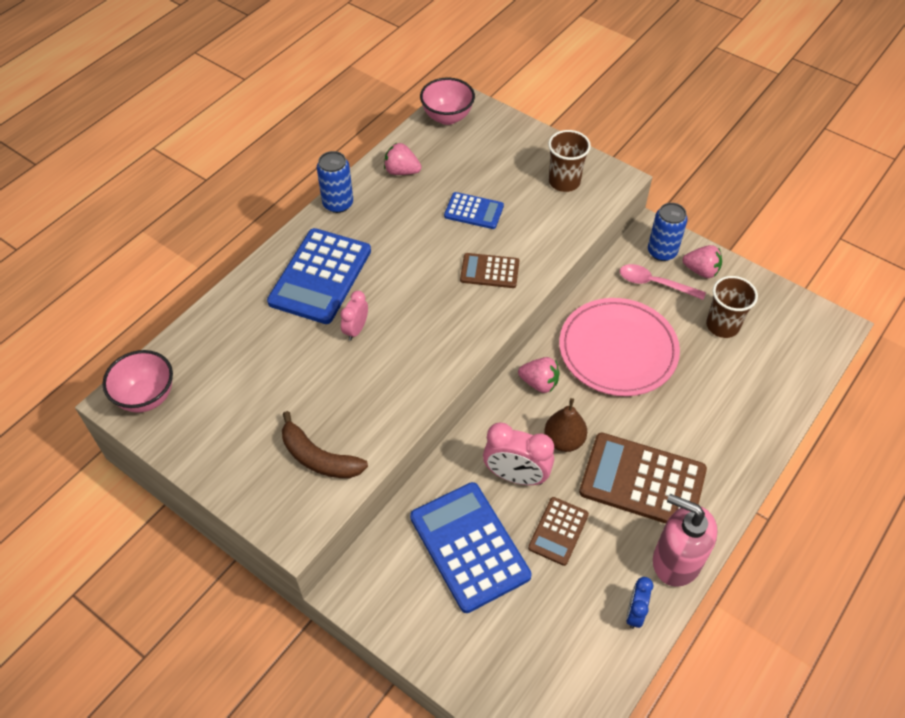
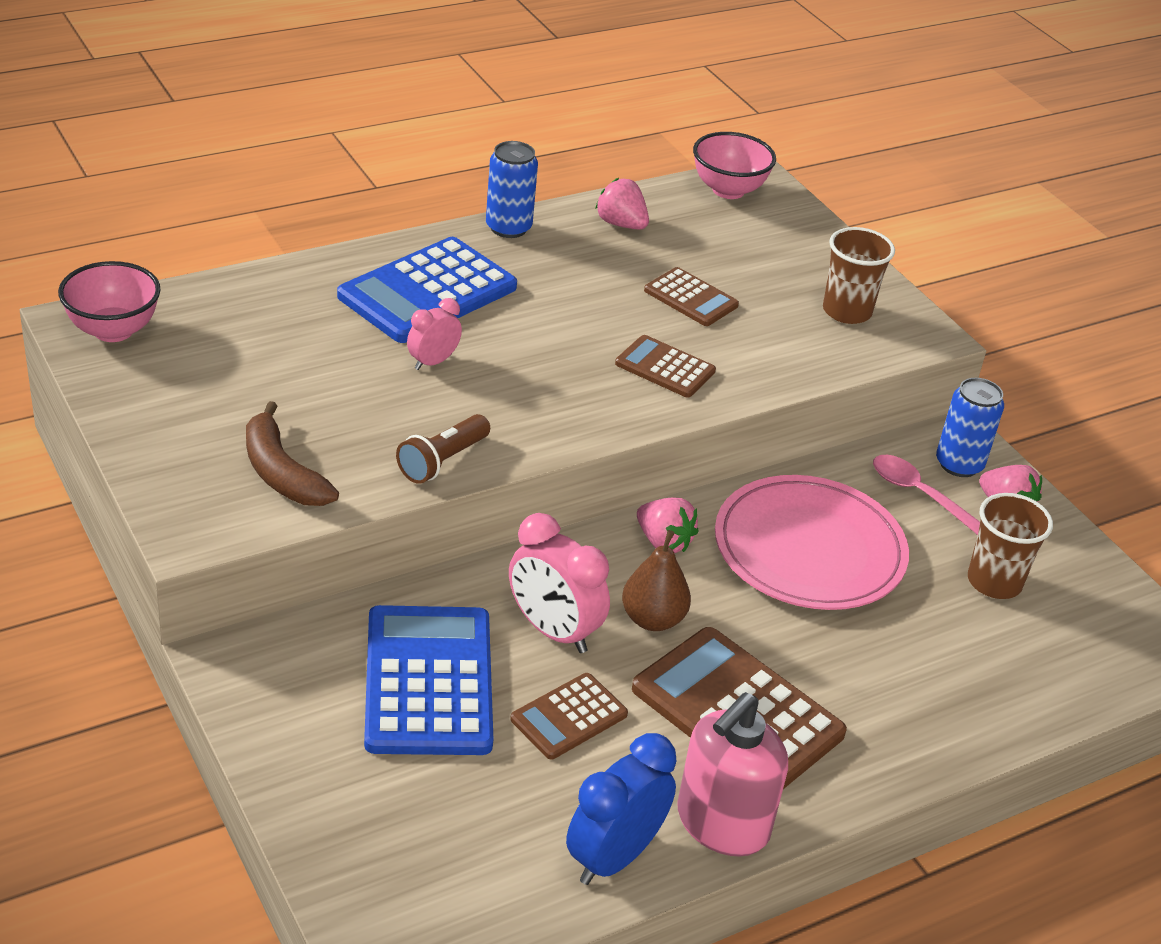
camera: 20 degrees right, 15 degrees down
(406, 403) = (442, 461): none -> brown flashlight
(474, 211) = (691, 298): blue calculator -> brown calculator
(634, 613) = (613, 857): blue clock -> blue clock, size x1.72
(676, 560) = (722, 823): pink soap dispenser -> pink soap dispenser turned 105 degrees counterclockwise

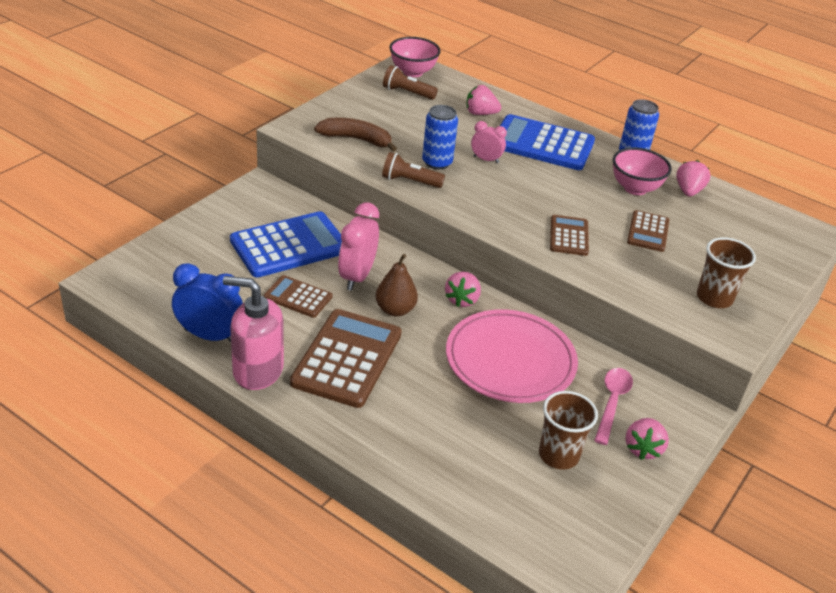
camera: 65 degrees right, 0 degrees up
(176, 362) = (407, 93): none -> brown flashlight
(281, 473) = (356, 139): brown banana -> brown banana turned 75 degrees clockwise
(300, 314) = (480, 113): none -> pink strawberry
(728, 190) = (782, 223): pink bowl -> pink bowl (635, 188)
(959, 464) = (665, 416): blue can -> blue can (437, 162)

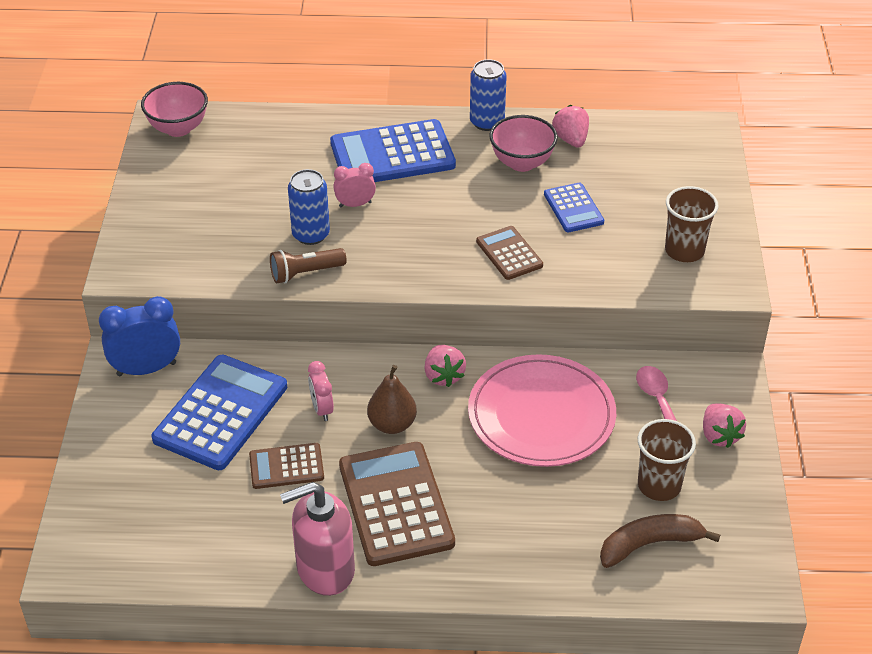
camera: 30 degrees left, 5 degrees up
(210, 336) = (242, 562): blue clock -> blue clock (146, 369)
(356, 139) = (202, 250): brown banana -> brown banana (649, 544)
(357, 276) = (322, 409): pink clock -> pink clock, size x0.58
(407, 93) = (198, 160): brown flashlight -> none
(480, 113) = (298, 148): pink strawberry -> none
(648, 232) = (573, 208): brown calculator -> blue calculator

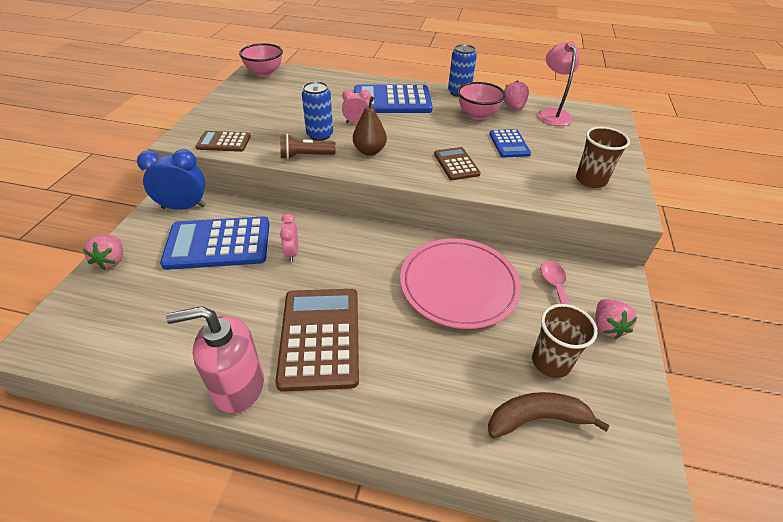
camera: 10 degrees right, 0 degrees up
(221, 413) = (218, 244): blue calculator -> blue calculator turned 135 degrees counterclockwise
(286, 466) = (247, 291): brown calculator -> brown calculator (224, 142)
(392, 424) = (340, 273): brown pear -> brown pear (369, 151)
(443, 376) = (390, 244): pink strawberry -> pink strawberry (111, 260)
(627, 143) = (552, 114): none -> pink lamp

